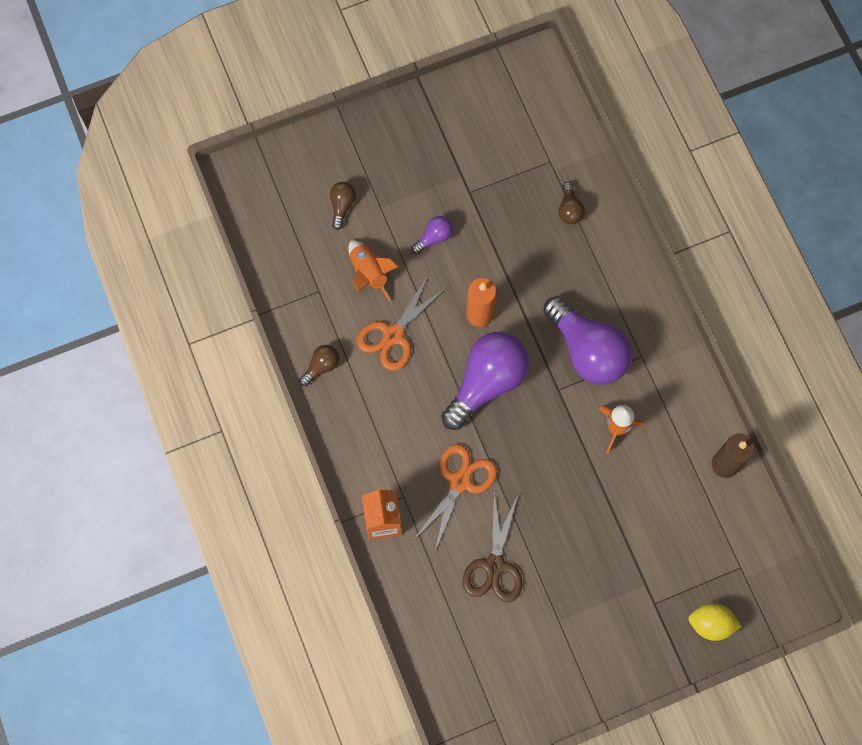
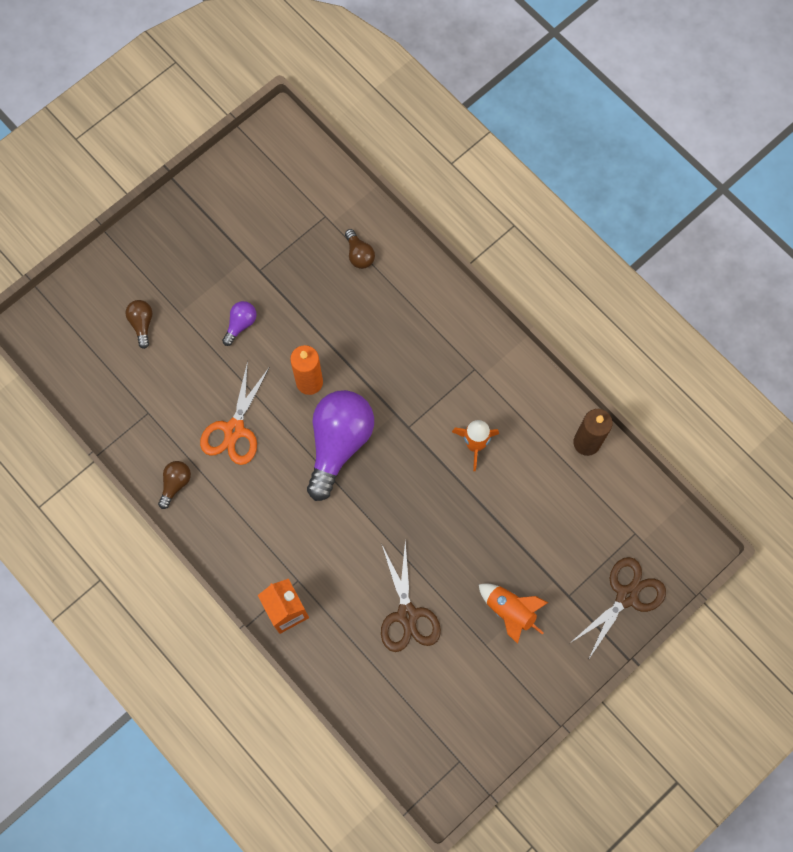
camera: 20 degrees left, 0 degrees up
(369, 273) = (190, 379): orange rocket -> orange rocket (510, 611)
(460, 482) = (346, 547): orange scissors -> none
(587, 350) = (422, 381): purple light bulb -> none
(710, 624) = (626, 596): yellow lemon -> brown scissors

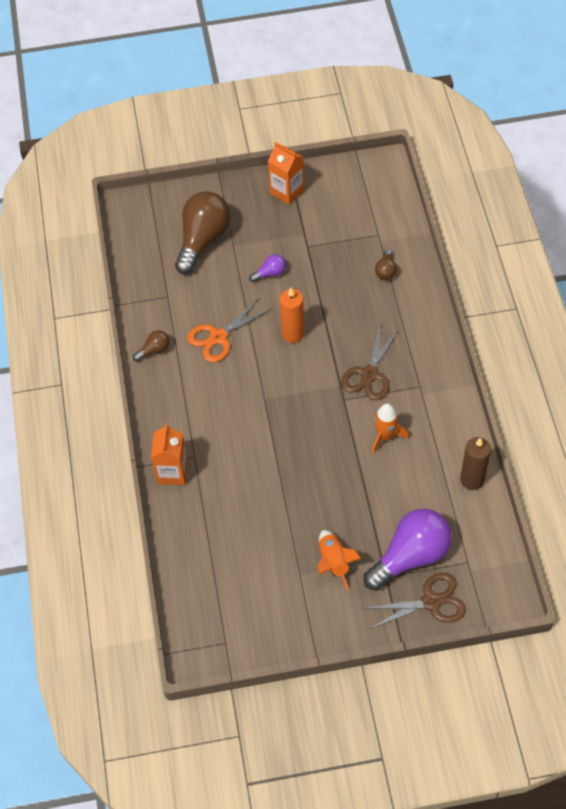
camera: 35 degrees right, 15 degrees down
(142, 324) = (203, 240): brown light bulb -> brown light bulb, size x2.25
(195, 216) = (287, 191): none -> orange carton
(339, 444) = (285, 384): purple light bulb -> purple light bulb (410, 557)
(407, 615) = (256, 522): brown scissors -> brown scissors (369, 374)

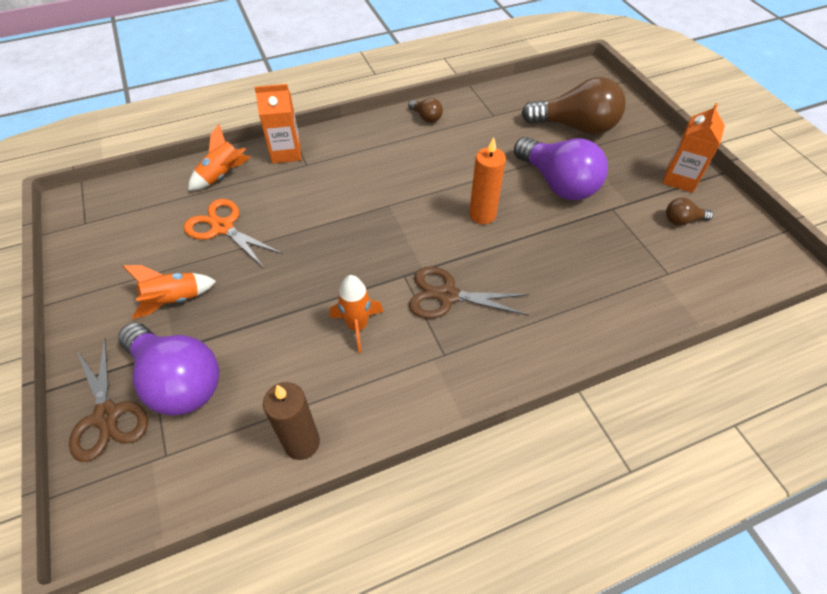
camera: 75 degrees right, 5 degrees down
(191, 527) = (222, 176): none -> orange rocket
(218, 337) = (457, 158): orange scissors -> orange scissors (222, 227)
(270, 273) = (557, 183): purple light bulb -> purple light bulb, size x2.25
(386, 270) = (615, 289): brown light bulb -> brown light bulb (682, 220)

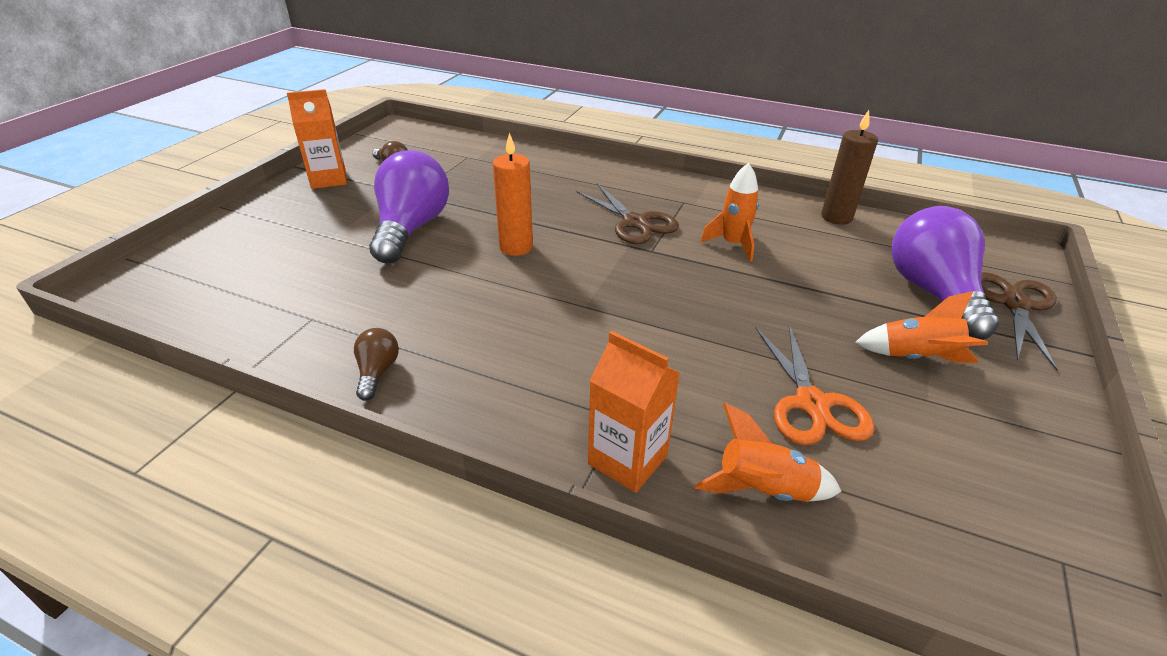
camera: 135 degrees left, 15 degrees down
(575, 127) = (284, 254): brown light bulb -> none

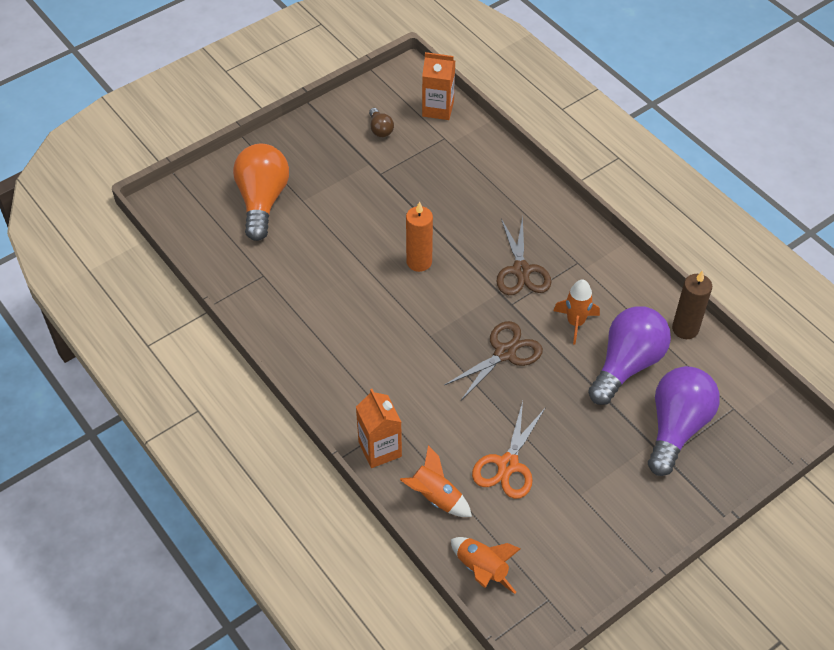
camera: 30 degrees right, 15 degrees up
(275, 250) = (262, 201): none -> orange light bulb
(328, 179) = (326, 130): orange carton -> orange carton (438, 109)
(377, 372) = (282, 334): brown light bulb -> none
(411, 229) = (358, 213): purple light bulb -> purple light bulb (627, 365)
(916, 357) = (605, 466): orange rocket -> orange rocket (482, 569)
(1014, 304) = (725, 462): brown scissors -> brown scissors (504, 353)

